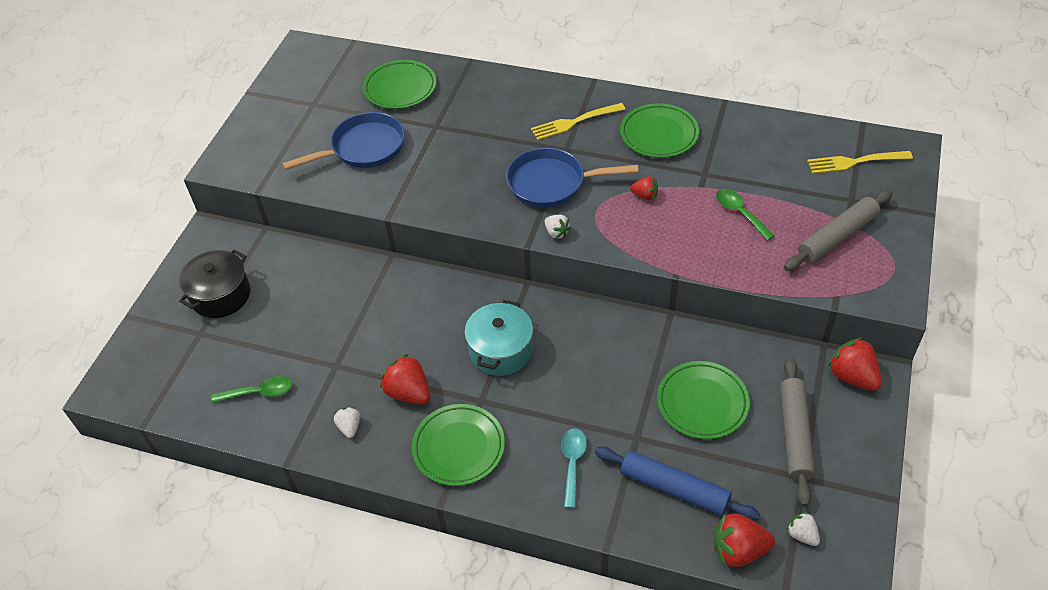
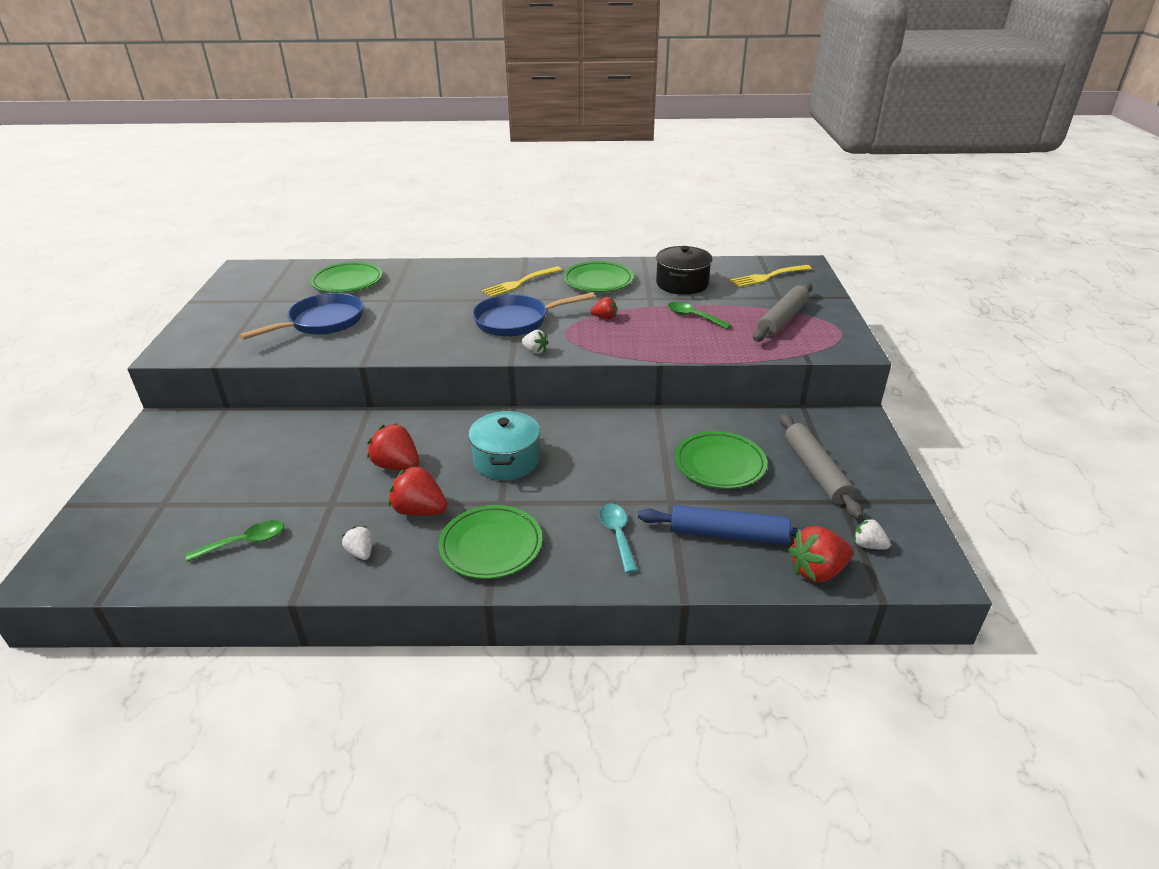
camera: 20 degrees left, 15 degrees down
(221, 295) = (182, 468): black pot -> black pot (682, 284)
(852, 376) = (839, 422): red strawberry -> red strawberry (397, 466)

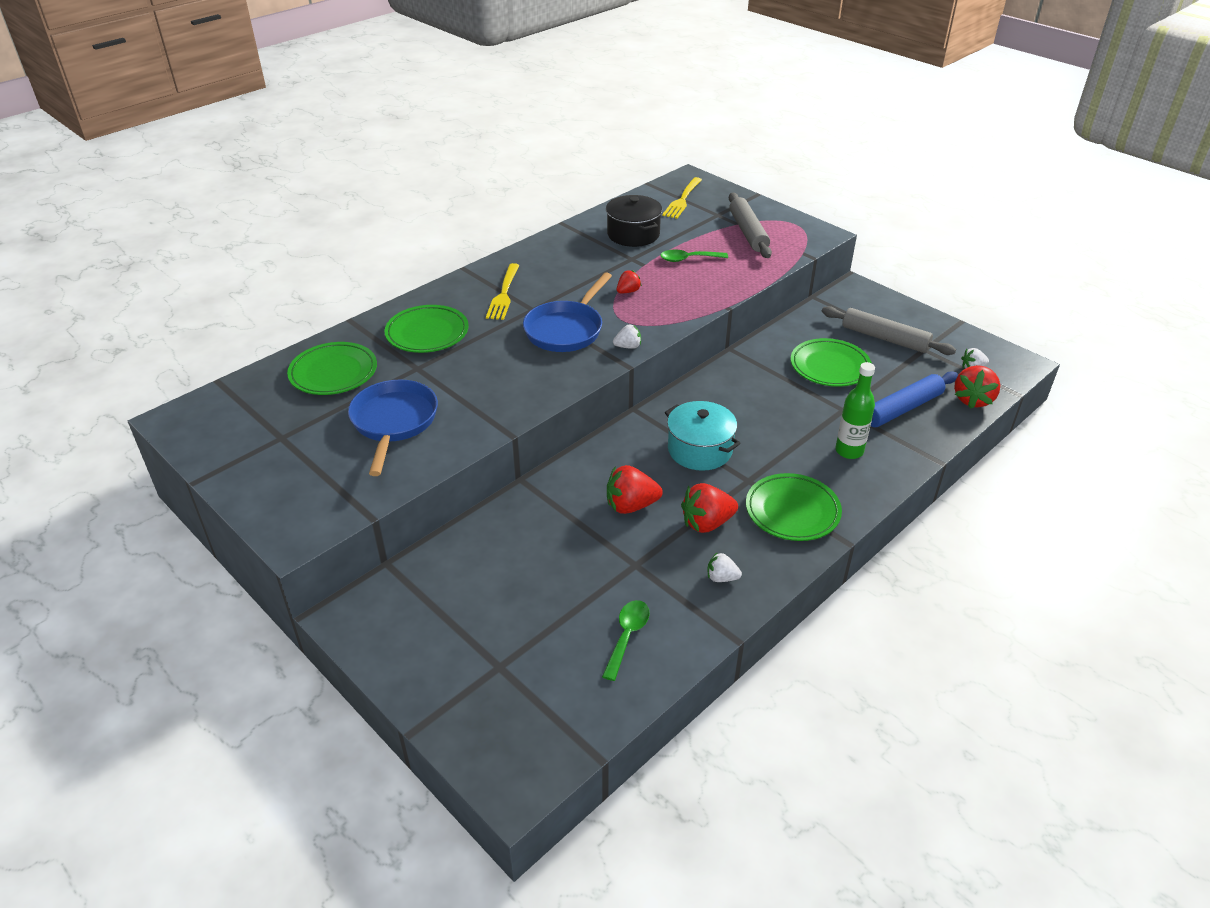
camera: 45 degrees left, 5 degrees up
(598, 281) = (565, 262): green plate -> green plate (427, 333)
(617, 535) = (849, 451): turquoise spoon -> green bottle

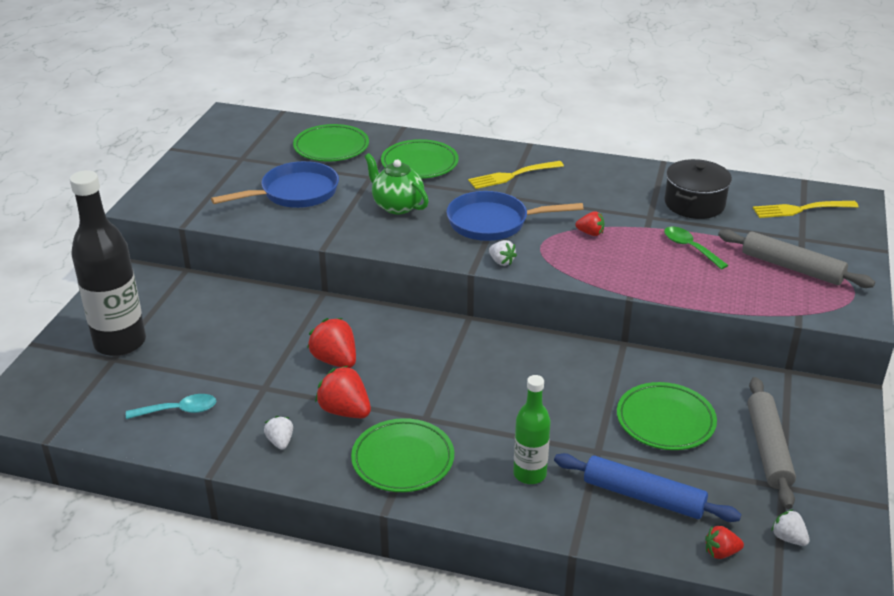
camera: 60 degrees right, 5 degrees down
(475, 653) = (120, 343): none -> black bottle
(485, 370) = (397, 206): none -> green teapot
(627, 636) = (179, 410): green spoon -> turquoise spoon
(700, 450) = (444, 375): turquoise pot -> none
(748, 232) = (792, 267): grey rolling pin -> grey rolling pin turned 75 degrees clockwise
(972, 400) = (721, 552): red strawberry -> red strawberry, size x0.57

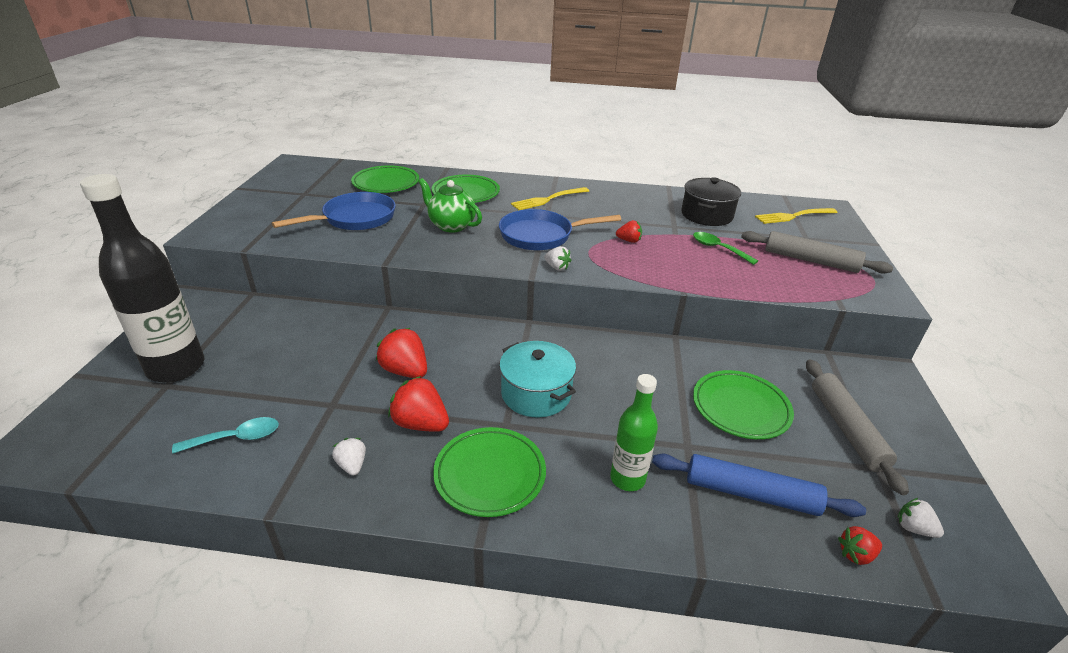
camera: 10 degrees left, 0 degrees up
(460, 391) = (536, 393): none -> turquoise pot

